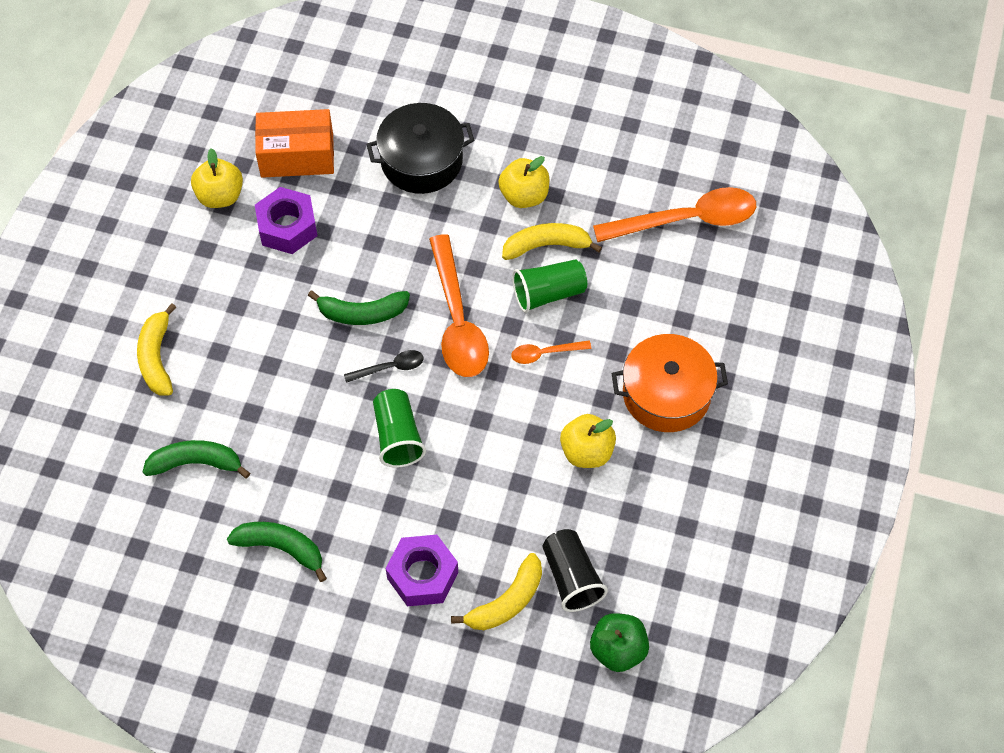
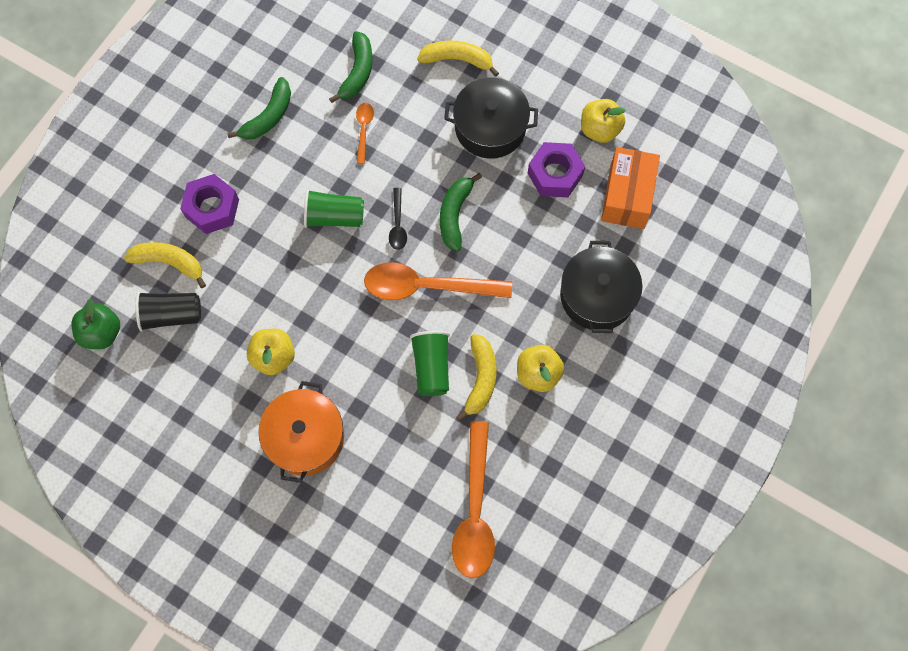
camera: 105 degrees right, 10 degrees up
(242, 303) = (490, 127): none -> black pot
(506, 601) = (169, 262): yellow banana -> yellow banana turned 135 degrees clockwise
(545, 353) = (374, 348): orange spoon -> orange spoon (364, 130)

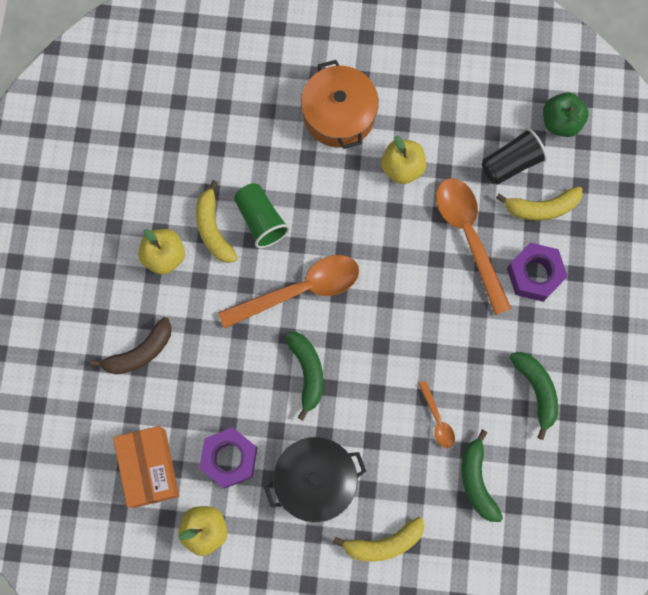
camera: 155 degrees right, 5 degrees up
(268, 116) = (536, 390): green banana -> green banana turned 150 degrees clockwise
(334, 216) = (418, 318): green cup -> none
(397, 224) = (356, 337): black spoon -> none
(474, 510) = (169, 119): orange spoon -> orange spoon (469, 237)
(597, 296) = (140, 352): black pot -> brown banana

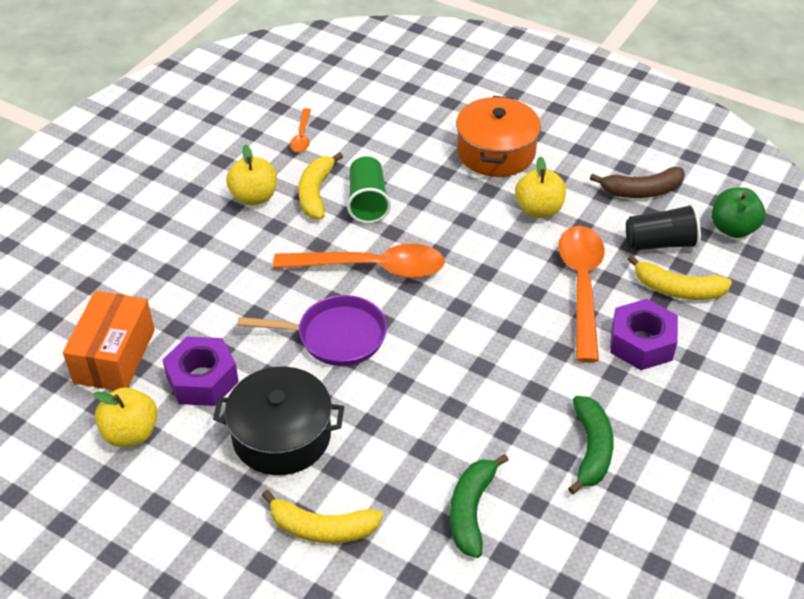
camera: 25 degrees right, 30 degrees down
(140, 352) = (176, 260): brown banana -> brown banana (641, 191)
(307, 372) = (335, 336): green banana -> purple pan
(437, 419) = (456, 432): orange spoon -> orange spoon (302, 136)

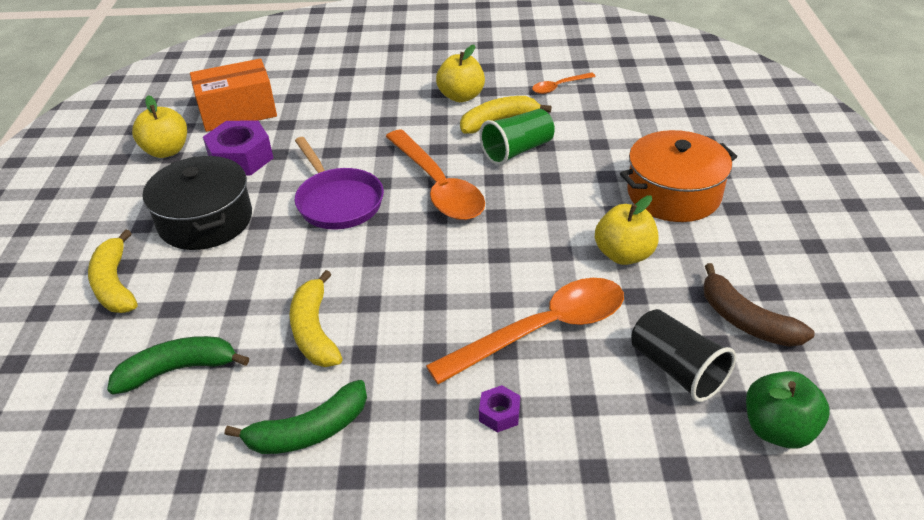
camera: 60 degrees right, 5 degrees down
(641, 343) = (499, 414): purple nut -> purple nut, size x0.48
(677, 289) = (615, 414): yellow banana -> yellow banana (314, 331)

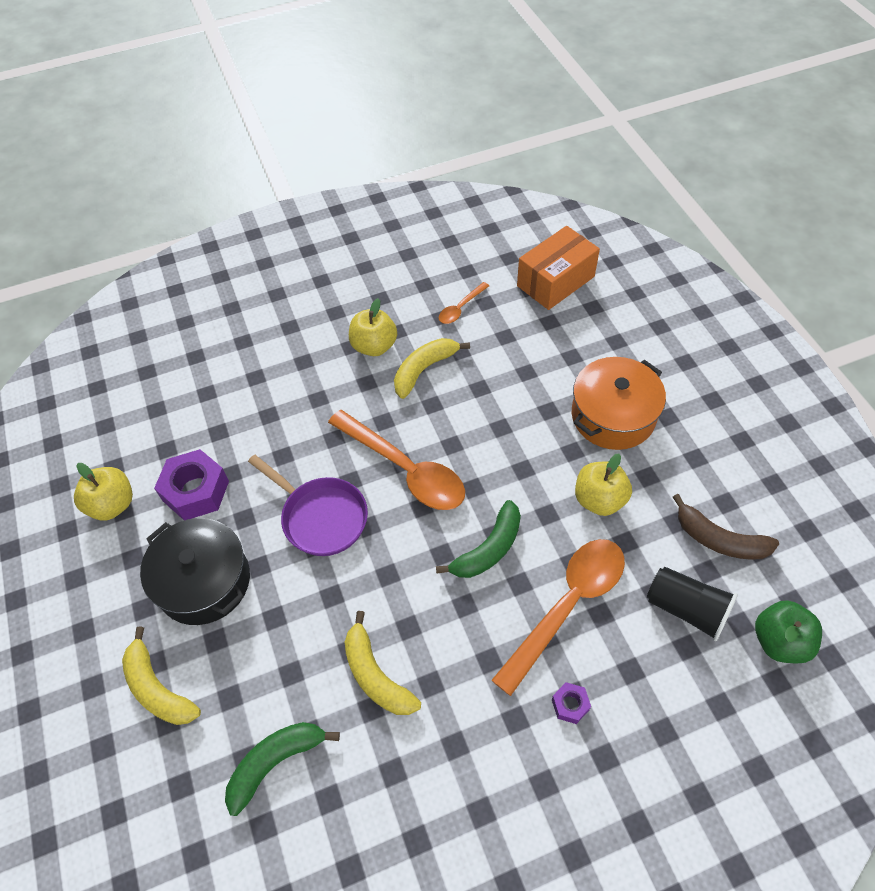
camera: 20 degrees left, 15 degrees up
(238, 112) = (159, 430): orange box -> orange box (555, 281)
(309, 431) = (425, 782): green banana -> green banana (488, 549)
(517, 150) = (457, 402): green cup -> none

